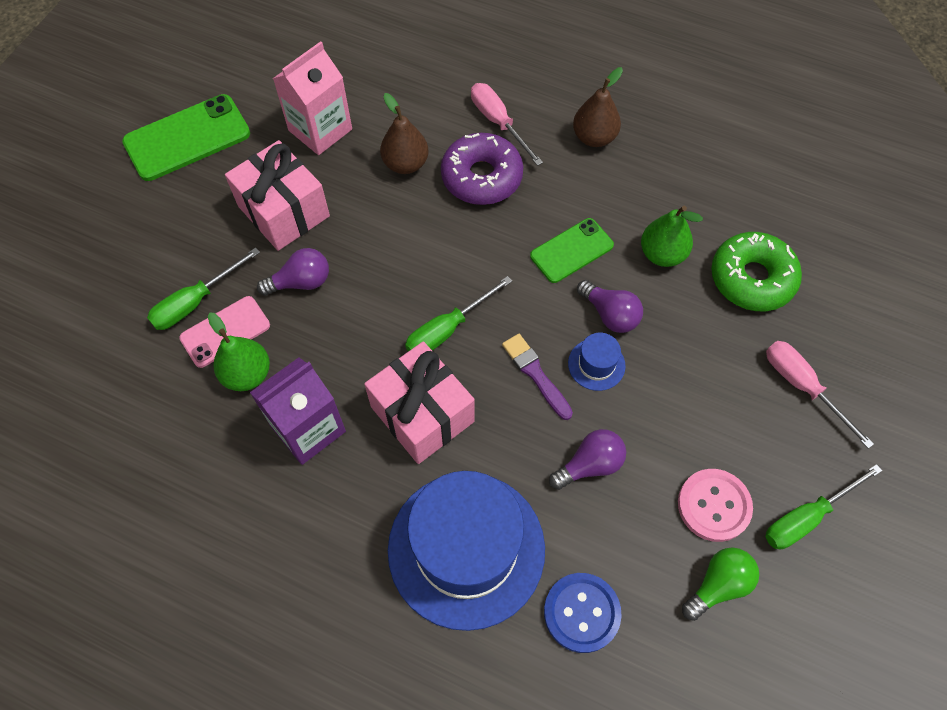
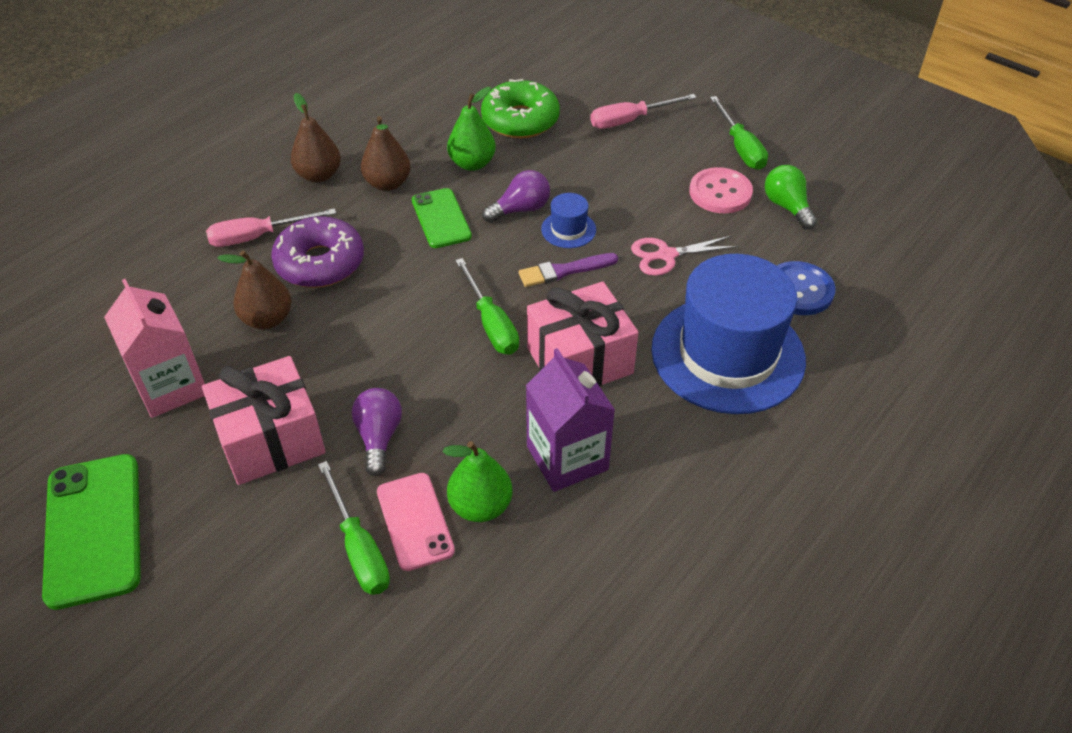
camera: 75 degrees left, 15 degrees down
(590, 465) = (665, 255): purple light bulb -> pink scissors
(604, 193) = (388, 183): none -> brown pear

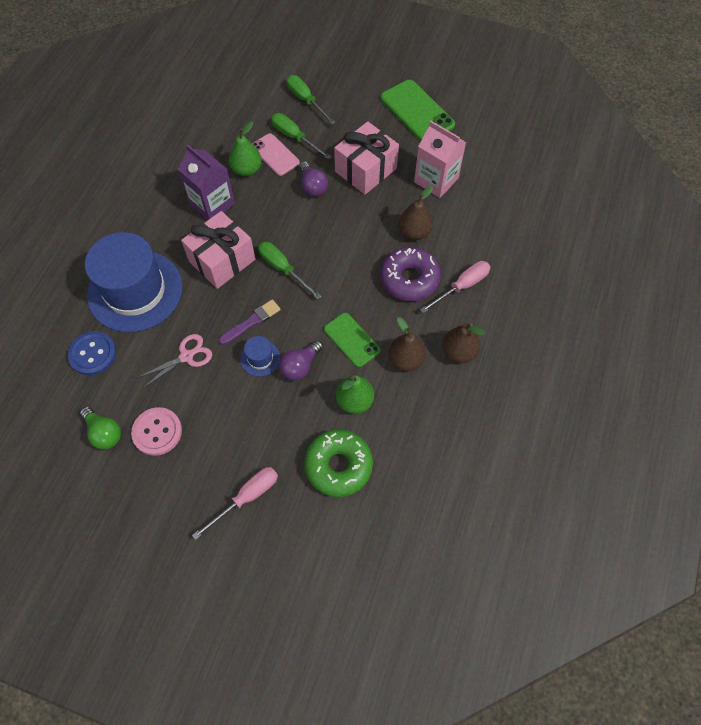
camera: 160 degrees right, 15 degrees up
(740, 147) = (147, 493): green screwdriver -> green screwdriver (306, 100)

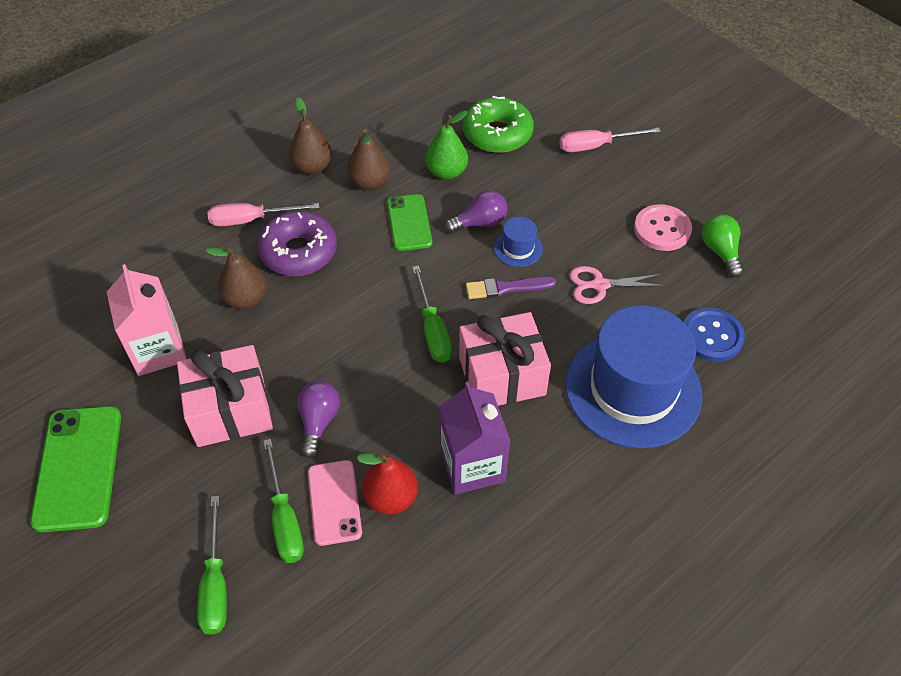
camera: 150 degrees left, 10 degrees down
(247, 170) = (391, 497): green pear -> red pear

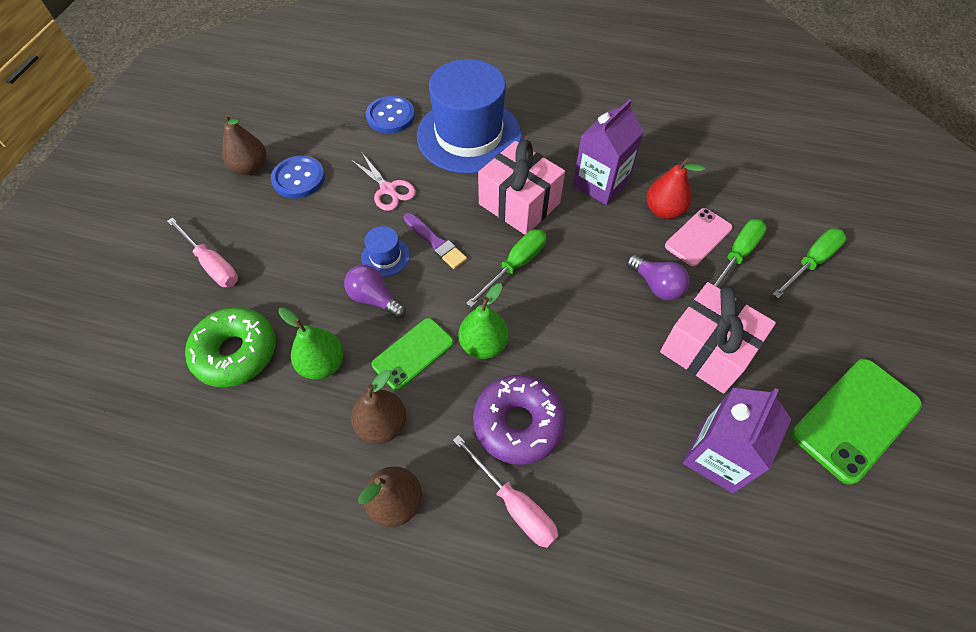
camera: 125 degrees left, 5 degrees up
(158, 350) = (717, 456): pink carton -> purple carton
(246, 299) = (605, 426): brown pear -> brown pear (251, 167)
(319, 422) = (656, 285): purple light bulb -> purple light bulb turned 105 degrees counterclockwise
(378, 266) = (483, 344): none -> green pear
(662, 229) = (298, 178): pink button -> blue button
(720, 251) = (301, 139): green light bulb -> none

